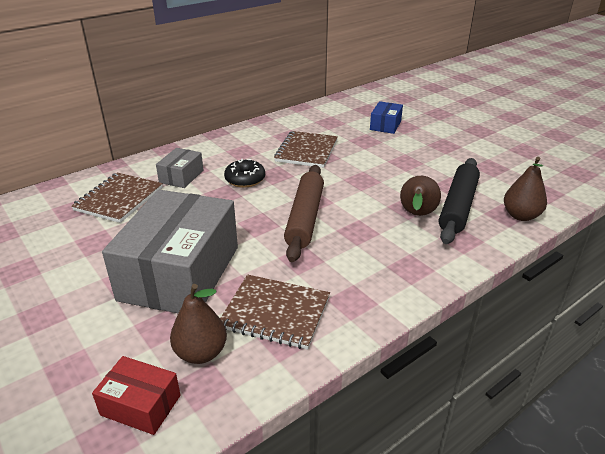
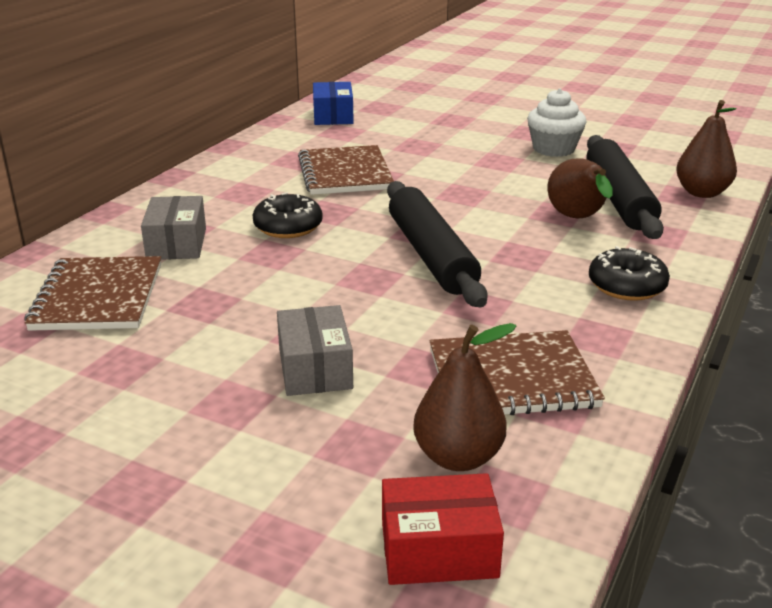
camera: 25 degrees left, 5 degrees down
(180, 273) = (315, 368): grey box -> grey box, size x0.45
(305, 218) = (431, 255): brown rolling pin -> black rolling pin
(385, 125) = (426, 122): blue box -> blue box (333, 116)
(403, 271) = (626, 286): none -> black donut
(448, 160) = (553, 149): none -> white cupcake

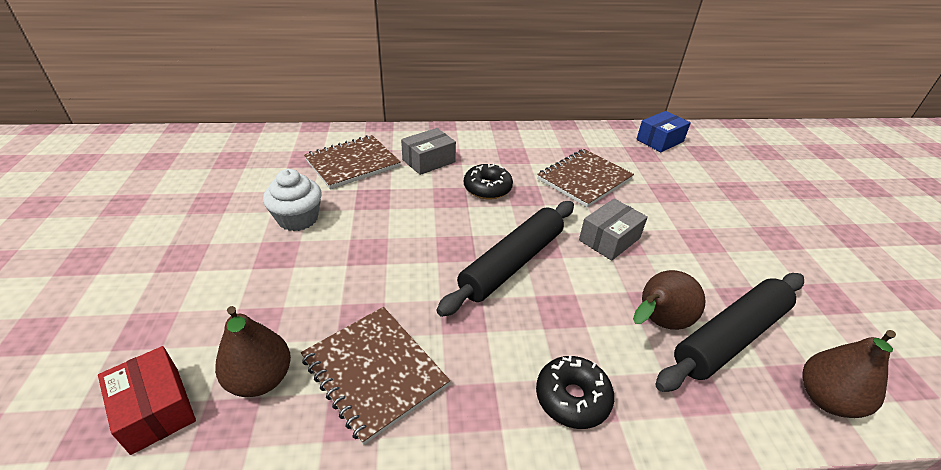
camera: 55 degrees right, 10 degrees up
(315, 368) = (330, 270): grey box -> grey box (609, 239)
(553, 149) = (768, 261): white cupcake -> white cupcake (298, 219)

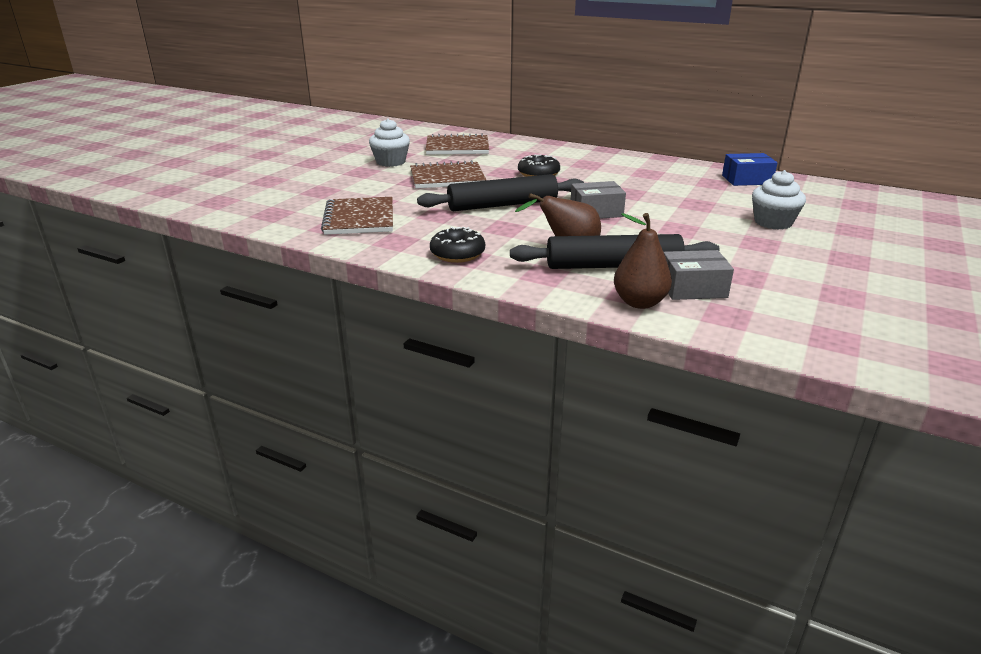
camera: 35 degrees right, 10 degrees down
(155, 409) = (247, 202): red box -> none
(261, 379) = (302, 206): brown pear -> none
(428, 161) = (514, 155): grey box -> grey box (693, 288)
(584, 179) = (628, 185): brown notebook -> brown notebook (447, 178)
(748, 199) = (773, 222): none -> white cupcake

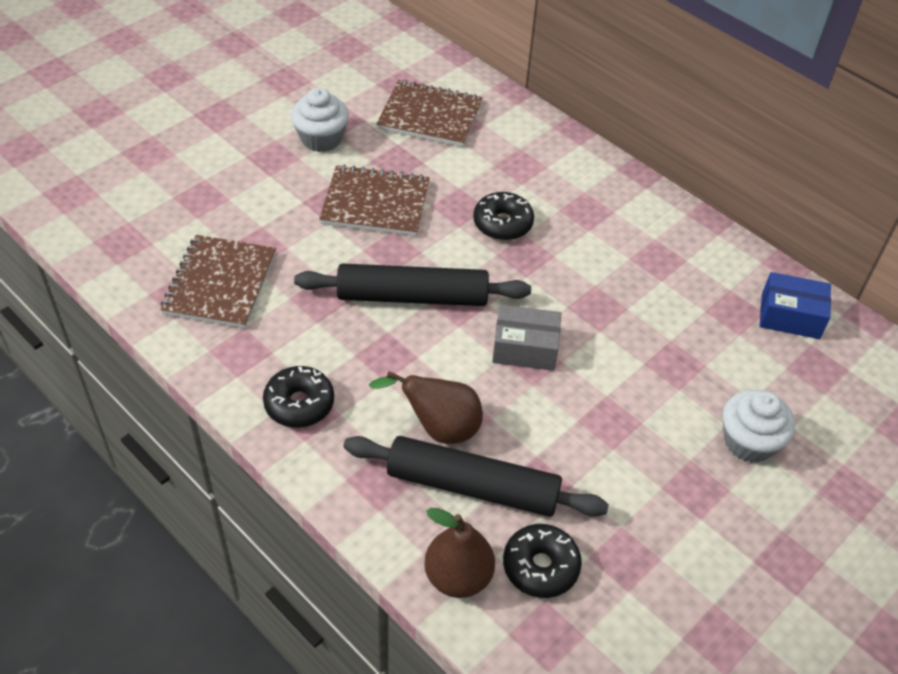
camera: 15 degrees right, 20 degrees up
(693, 288) = (540, 566): grey box -> black donut

